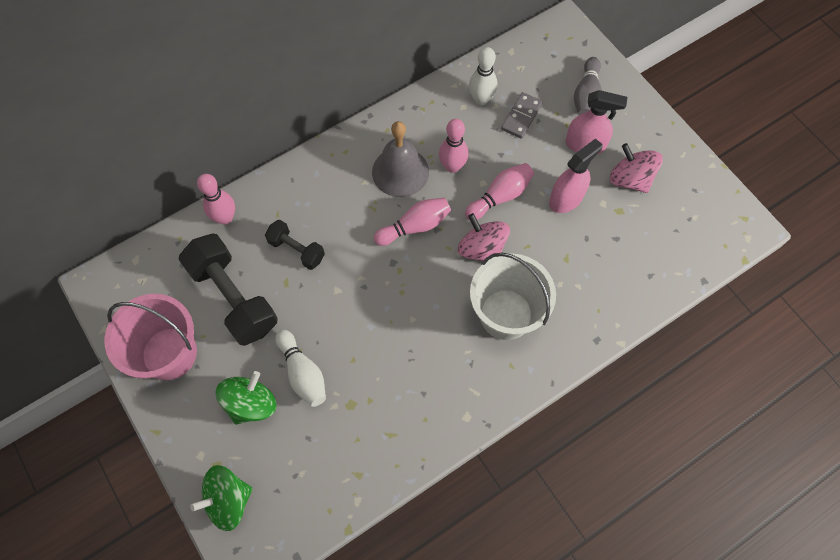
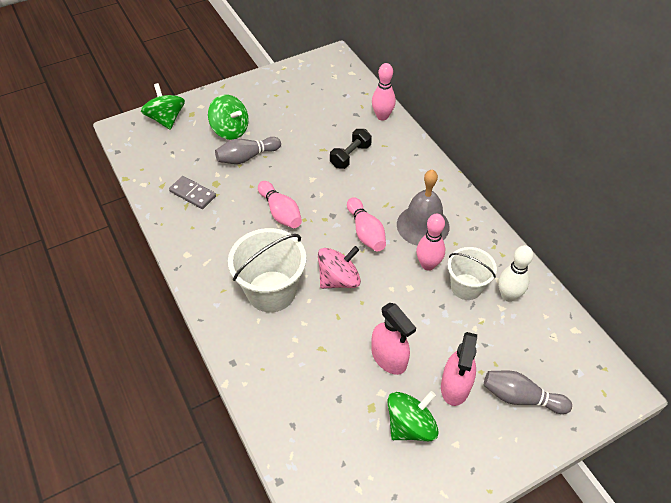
camera: 95 degrees right, 15 degrees down
(169, 353) = (277, 90): pink bucket -> none
(234, 297) = (314, 121): black dumbbell -> none
(303, 373) = (247, 157): white bowling pin -> grey bowling pin
(475, 133) = (466, 287): none -> white bucket
(500, 197) = (393, 300): pink bowling pin -> pink bowling pin (280, 212)
(521, 117) = (489, 329): grey domino -> grey domino (193, 194)
(630, 179) = (410, 425): pink spinning top -> green spinning top

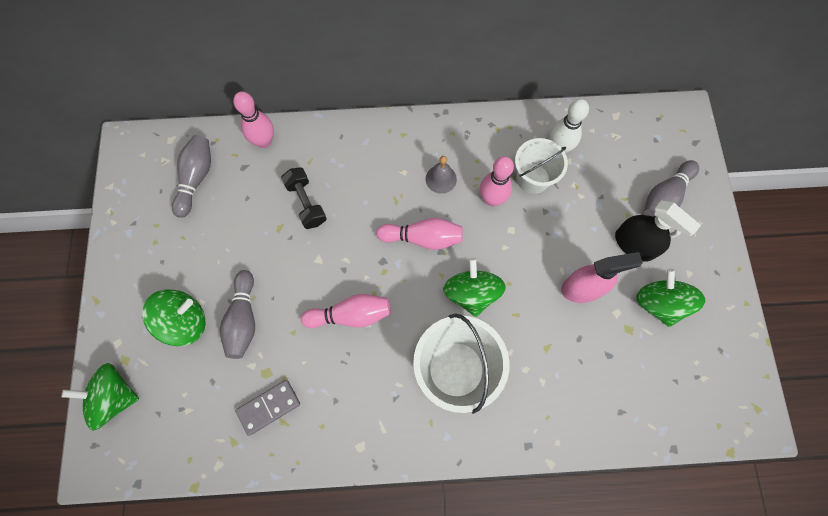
camera: 65 degrees left, 20 degrees up
(331, 95) = (196, 179): none -> grey bowling pin
(339, 279) = (471, 293): pink spinning top -> green spinning top
(423, 225) = (441, 179): grey bell -> grey bell, size x0.53
(455, 386) = (634, 244): pink spray bottle -> black spray bottle

